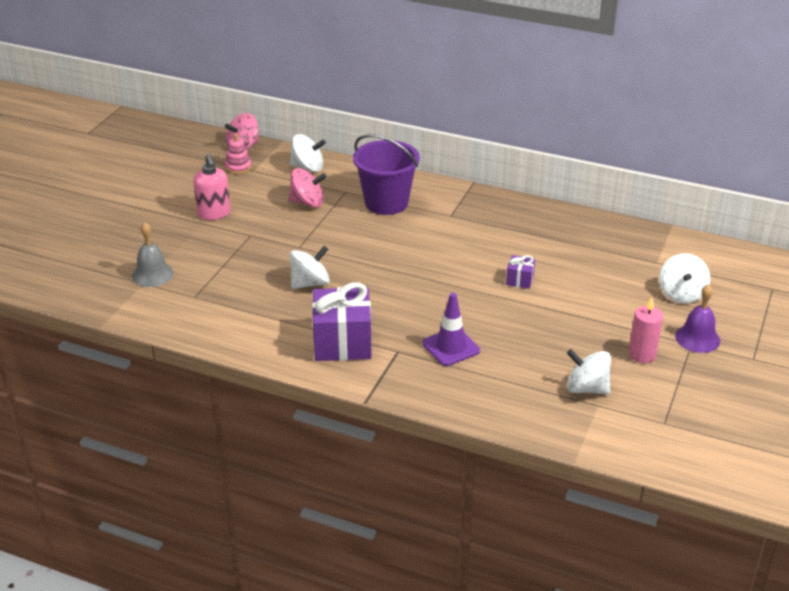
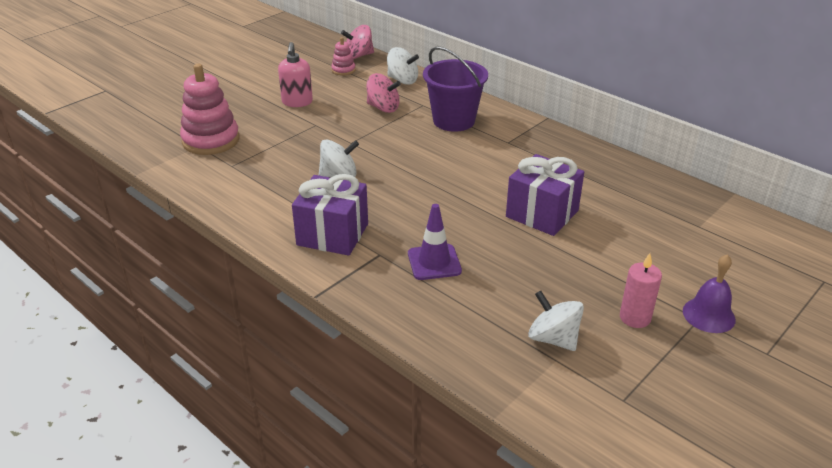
camera: 20 degrees right, 0 degrees up
(152, 274) = (211, 140): grey bell -> pink stacking toy
(519, 280) = (542, 214): purple gift -> purple gift, size x2.16
(681, 294) = (712, 264): white spinning top -> none

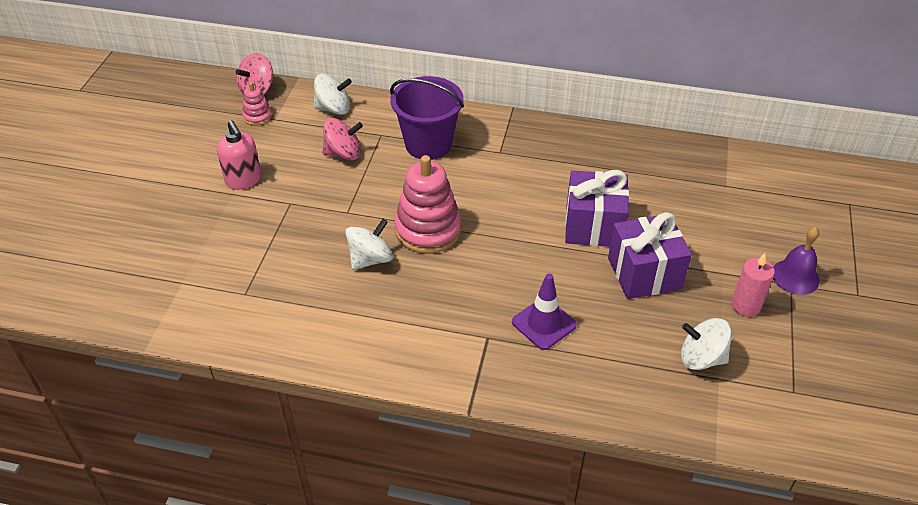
camera: 30 degrees left, 10 degrees up
(211, 140) = (190, 270): pink stacking toy -> pink stacking toy (428, 230)
(332, 234) = (425, 334): purple gift -> purple gift (644, 273)

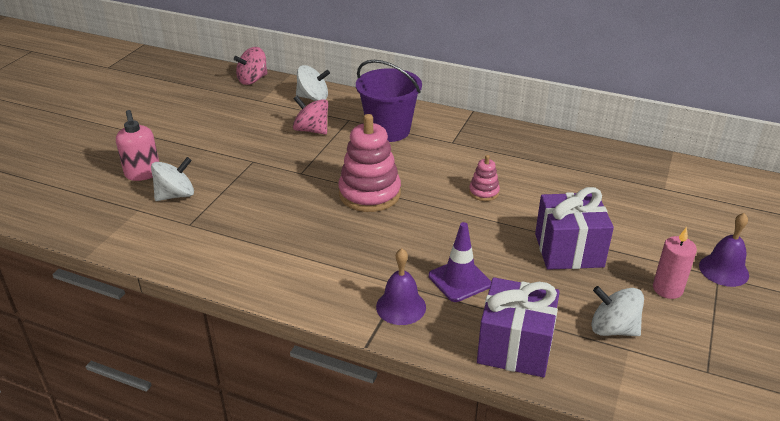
camera: 10 degrees right, 10 degrees down
(243, 180) = (218, 141): pink soap dispenser -> pink soap dispenser (143, 174)
(257, 116) = (246, 97): pink stacking toy -> pink stacking toy (484, 192)
(343, 153) = (311, 130): pink spinning top -> pink spinning top turned 150 degrees counterclockwise
(370, 259) = (310, 210): white spinning top -> white spinning top (176, 195)
(492, 363) = (401, 307): none -> purple bell
(593, 226) = (527, 207): purple gift -> purple gift (515, 347)

